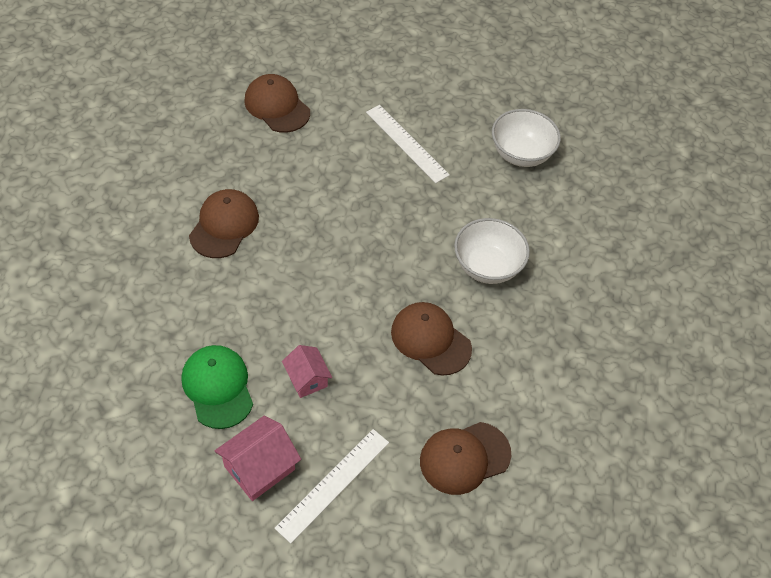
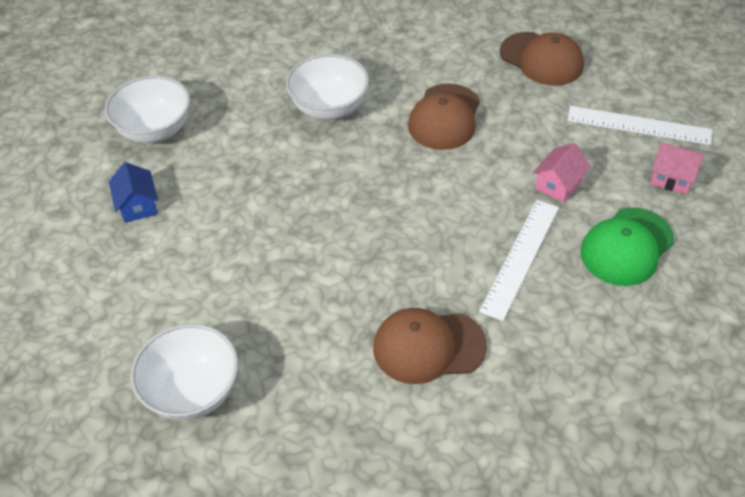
camera: 110 degrees left, 5 degrees down
(259, 468) = (671, 178): pink house -> pink house, size x0.66
(277, 106) = (192, 391): brown cap -> white bowl
(406, 143) = (190, 229): white ruler -> white ruler (520, 258)
(447, 124) = (138, 205): none -> blue house

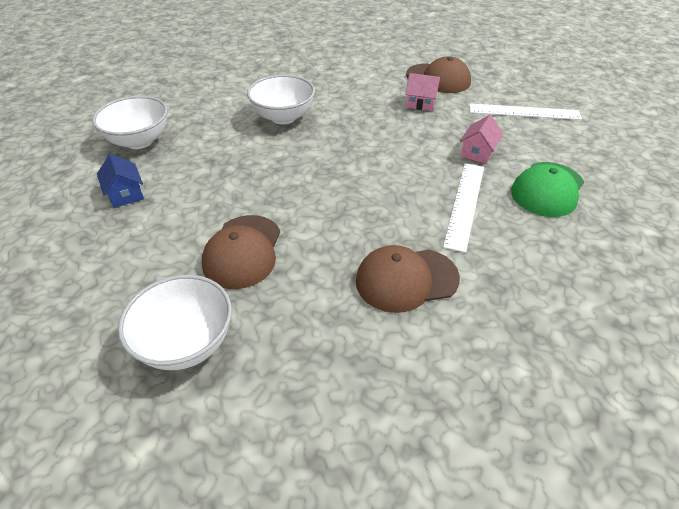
camera: 10 degrees left, 5 degrees down
(444, 117) = (376, 117): brown cap -> brown cap (242, 251)
(671, 178) = (562, 142): pink house -> pink house (420, 103)

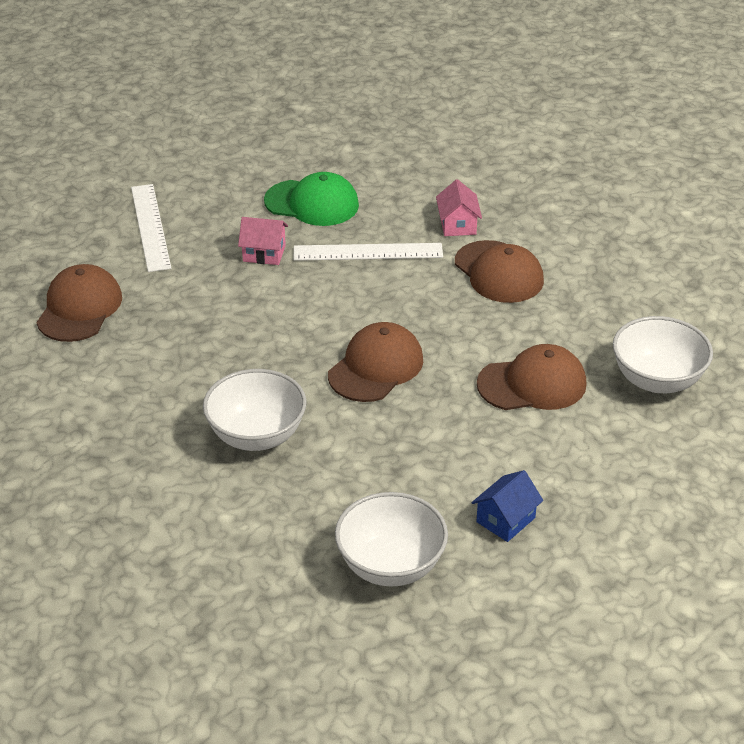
camera: 110 degrees left, 5 degrees down
(316, 175) = (376, 367): none -> brown cap
(420, 103) = (162, 313): pink house -> pink house (457, 225)

